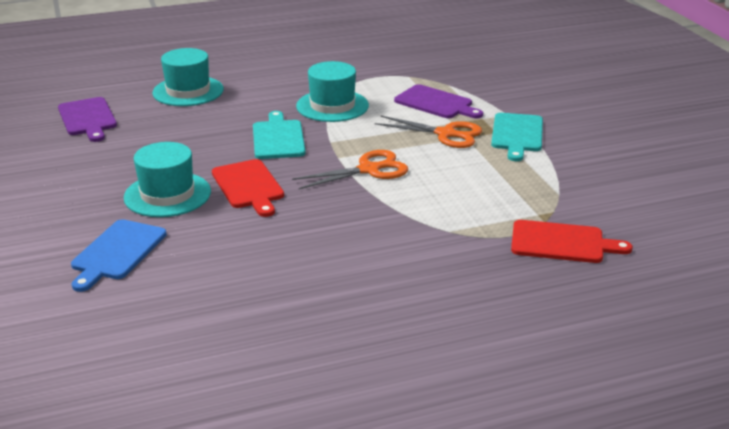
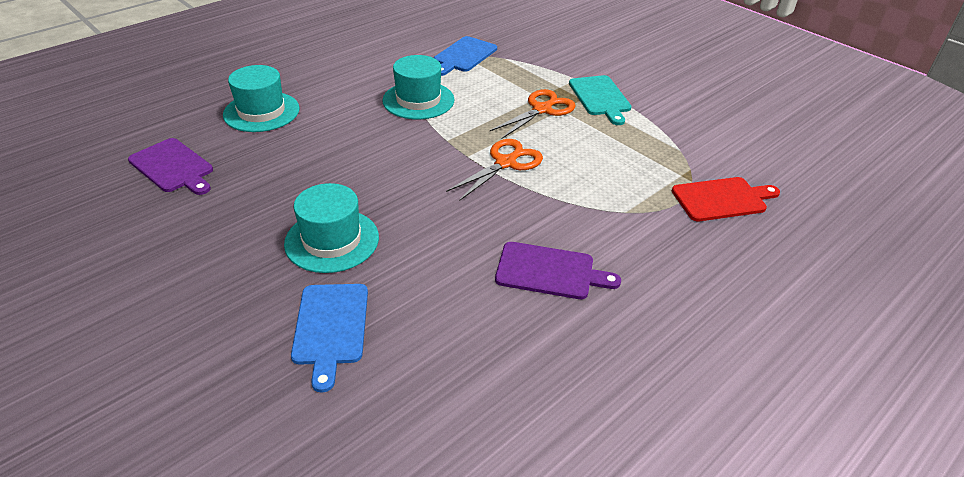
camera: 25 degrees left, 10 degrees up
(248, 186) = (407, 209): red cutting board -> none
(278, 138) = (394, 147): turquoise cutting board -> none
(409, 77) = (464, 56): none -> blue cutting board
(436, 103) = (508, 79): purple cutting board -> purple cutting board (549, 271)
(445, 134) = (542, 109): orange scissors -> orange scissors turned 45 degrees counterclockwise

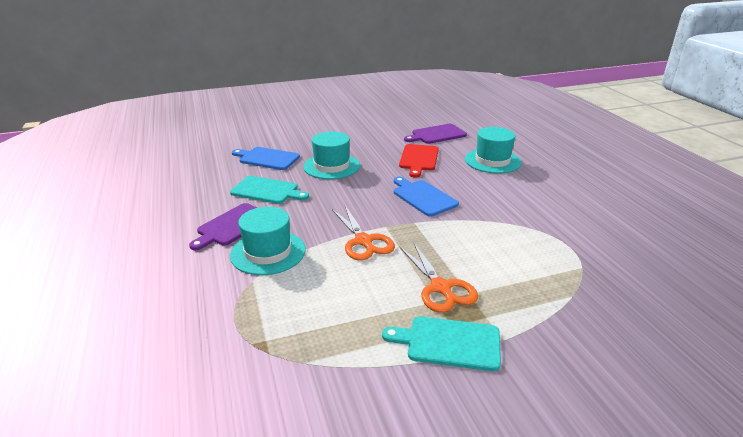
camera: 115 degrees right, 10 degrees down
(418, 100) = (487, 222): turquoise hat -> turquoise hat (268, 252)
(443, 278) = (267, 191): none -> turquoise cutting board
(464, 56) = (580, 268): blue cutting board -> blue cutting board (423, 197)
(722, 199) = (209, 352): red cutting board -> red cutting board (419, 159)

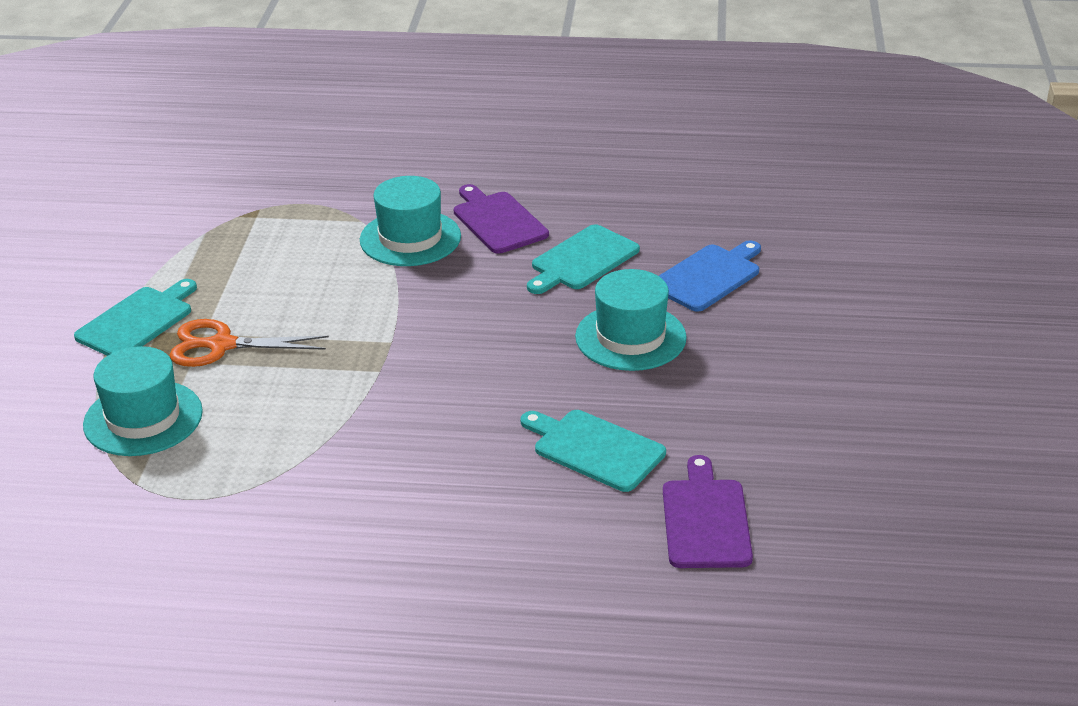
camera: 115 degrees right, 5 degrees up
(363, 241) = (371, 314): orange scissors -> none
(419, 159) = (594, 449): red cutting board -> turquoise cutting board
(423, 197) = (445, 404): blue cutting board -> none
(492, 161) = (518, 549): turquoise hat -> turquoise hat (143, 418)

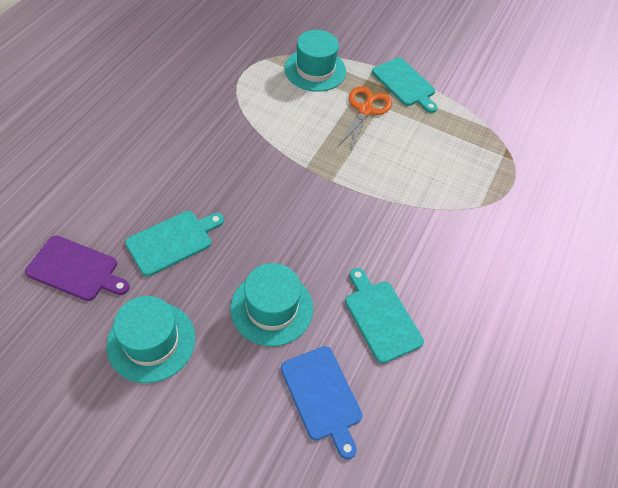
camera: 105 degrees right, 20 degrees up
(410, 238) = (448, 225): turquoise hat -> turquoise hat (151, 341)
(498, 221) = (454, 284): purple cutting board -> none

